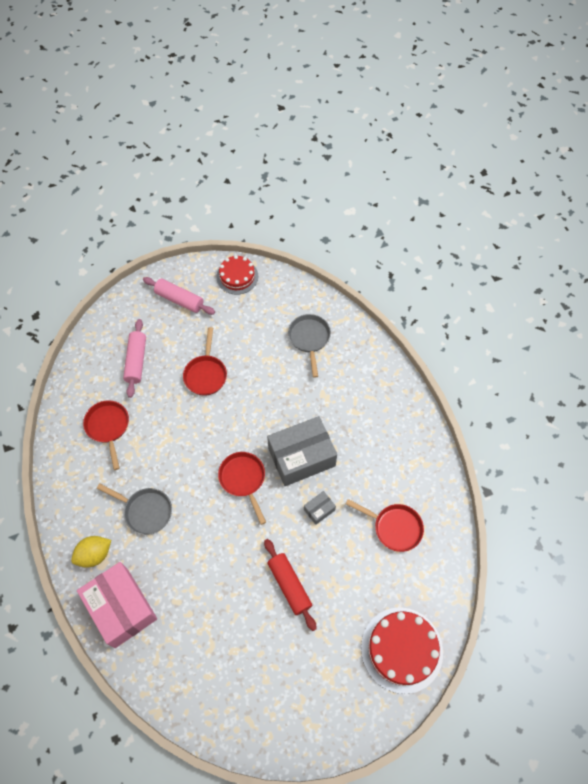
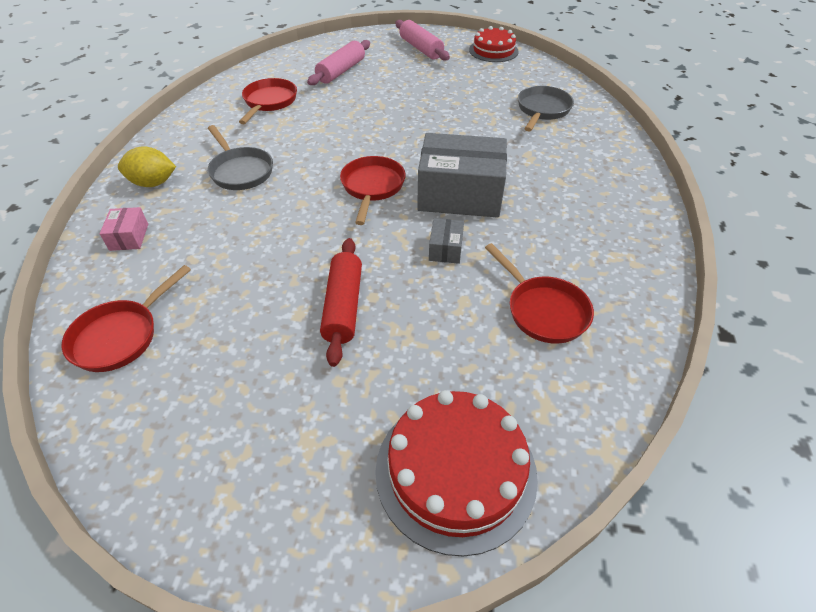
camera: 30 degrees right, 15 degrees down
(121, 608) = (129, 237): pink box -> pink box, size x0.44
(206, 374) = (403, 99): red pan -> red pan (120, 336)
(319, 510) = (445, 249): grey box -> grey box turned 75 degrees counterclockwise

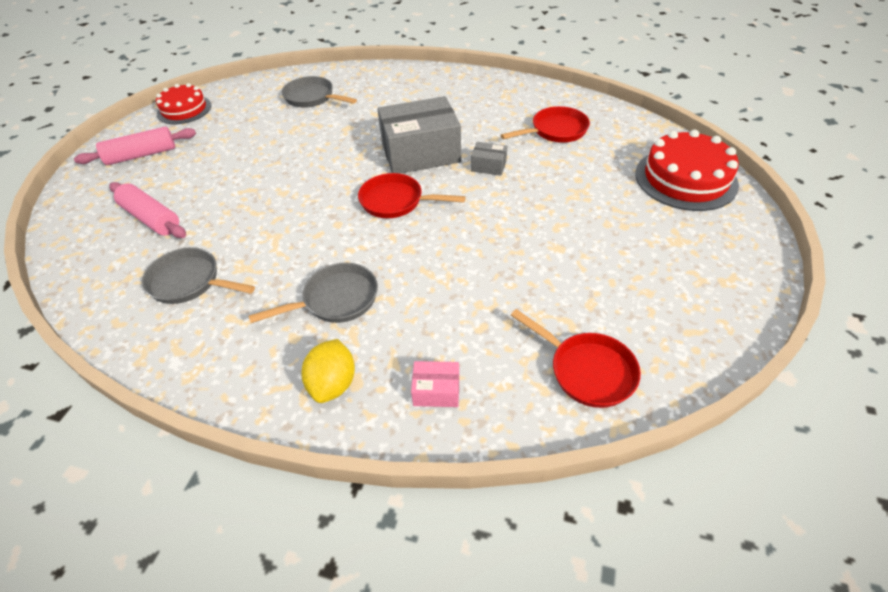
camera: 80 degrees left, 0 degrees up
(269, 102) = (189, 282): red pan -> grey pan
(343, 306) = (550, 222): red rolling pin -> none
(460, 194) = (420, 153): grey box -> grey box turned 60 degrees clockwise

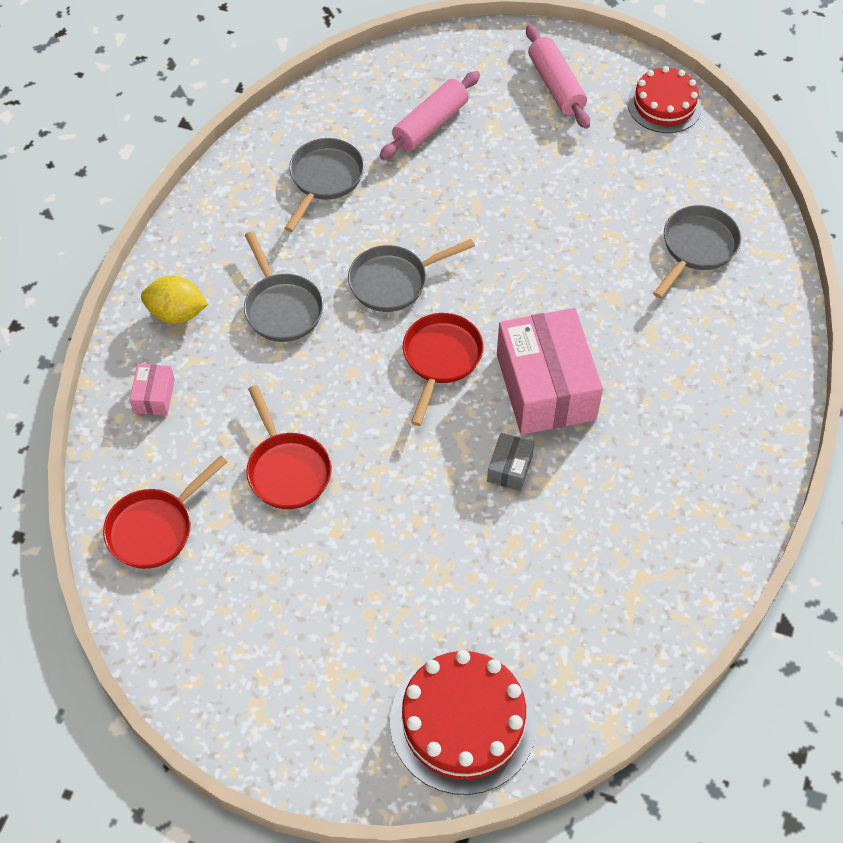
camera: 90 degrees right, 10 degrees up
(317, 230) = (393, 282): none -> grey pan
(420, 153) = (546, 387): grey box -> pink box
(555, 131) = (596, 567): red pan -> red pan (287, 470)

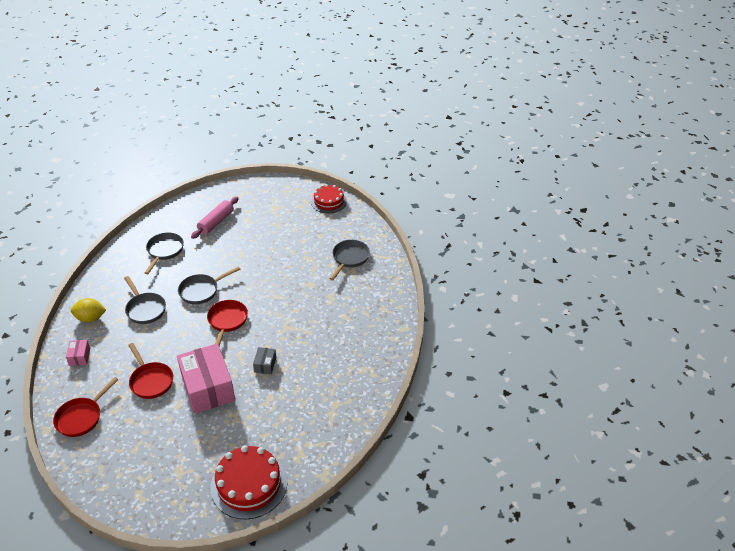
camera: 10 degrees left, 15 degrees down
(546, 387) = (281, 326): pink box -> pink box (208, 387)
(556, 85) = (276, 199): pink rolling pin -> none

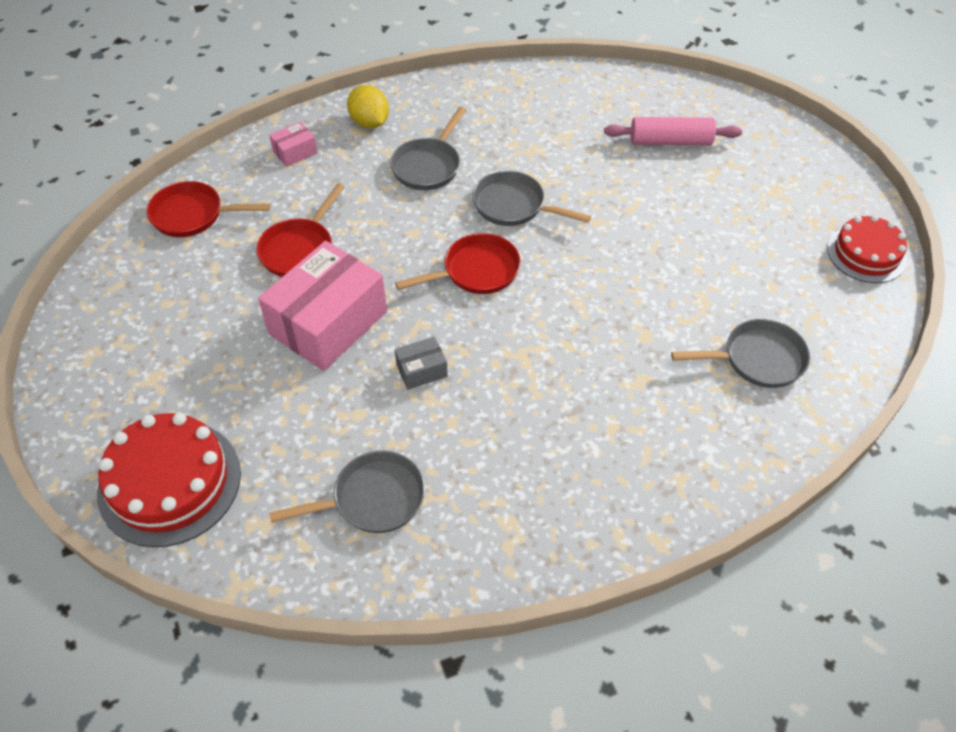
camera: 60 degrees right, 10 degrees up
(164, 251) = (557, 121): grey pan -> grey pan (372, 499)

